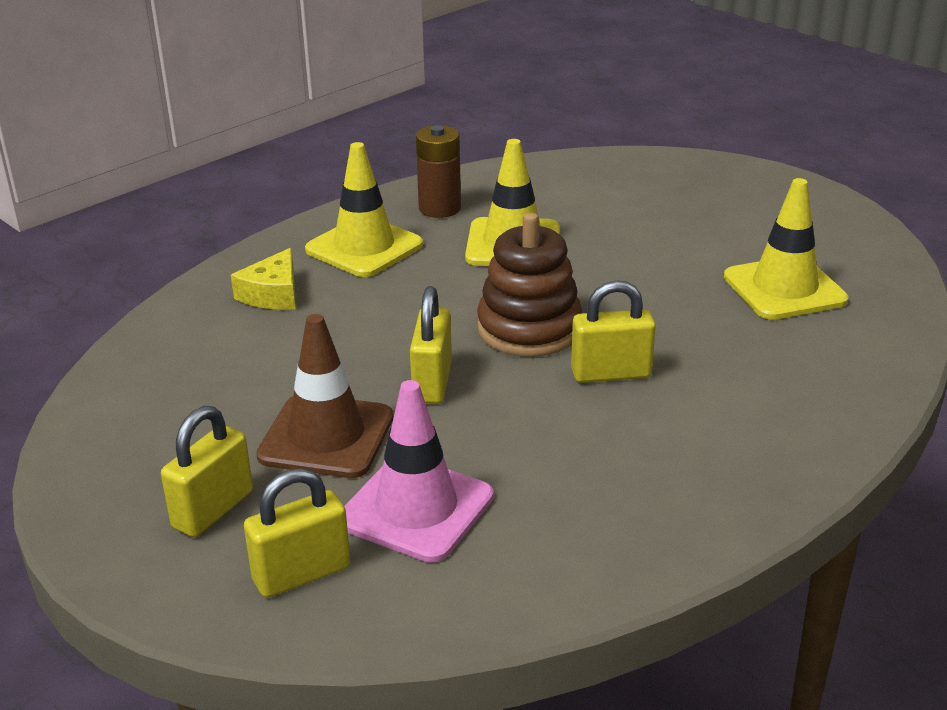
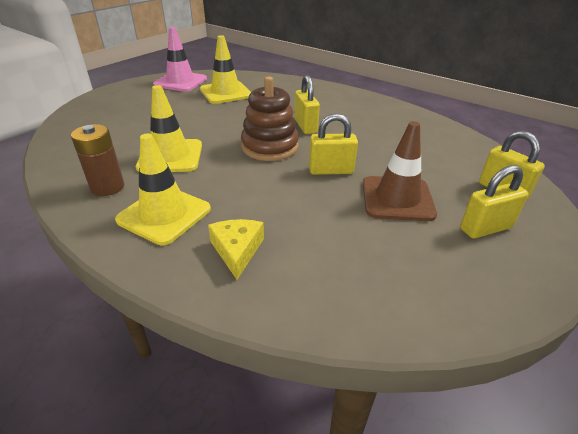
camera: 100 degrees left, 5 degrees up
(213, 510) = (485, 228): yellow padlock -> yellow padlock turned 45 degrees counterclockwise
(273, 294) = (237, 250): yellow cheese -> yellow cheese turned 105 degrees counterclockwise
(416, 509) = (434, 166): pink traffic cone -> pink traffic cone (180, 82)

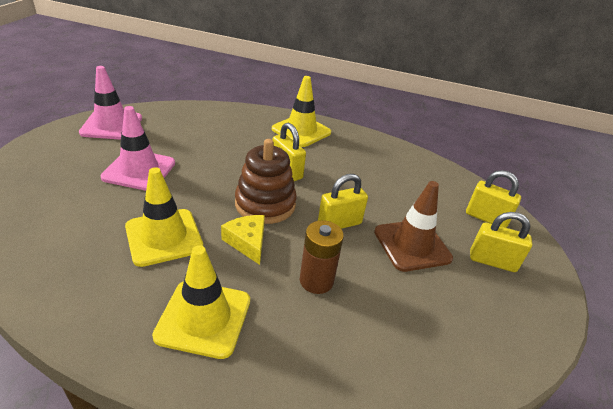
camera: 25 degrees left, 0 degrees up
(107, 187) = (114, 296): brown battery -> brown battery (316, 280)
(181, 111) = (139, 170): none -> pink traffic cone
(225, 93) = (176, 136): yellow traffic cone -> yellow traffic cone (301, 131)
(237, 250) = (304, 343): yellow cheese -> yellow cheese (247, 242)
(485, 228) = (492, 261): yellow padlock -> yellow padlock turned 60 degrees clockwise

